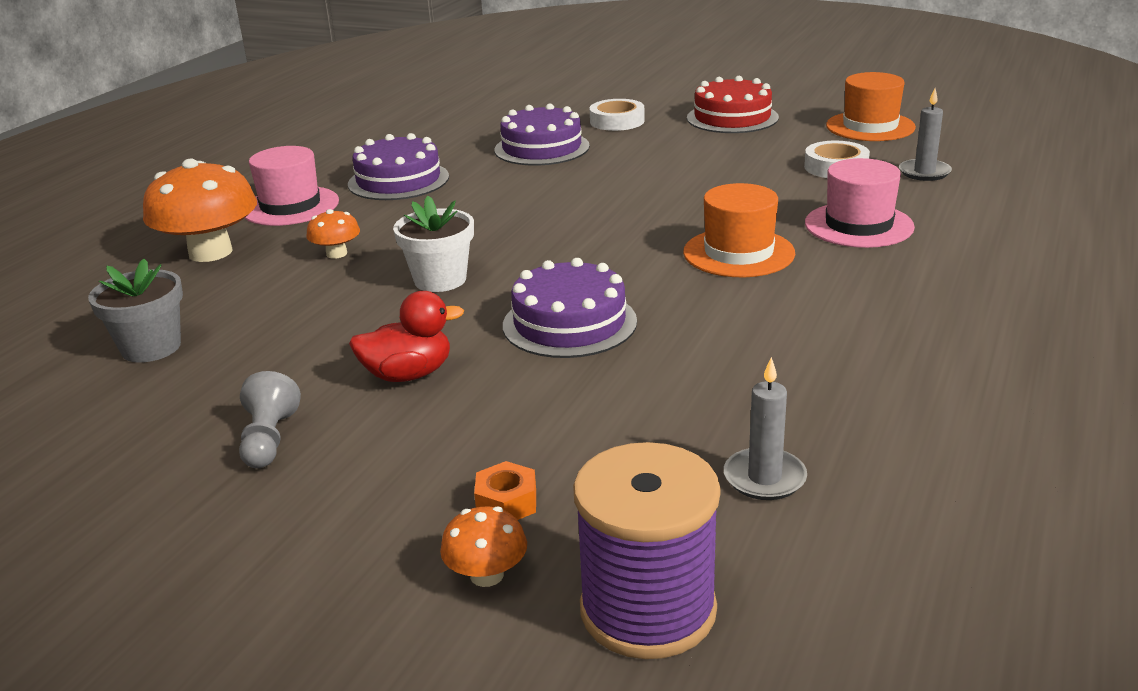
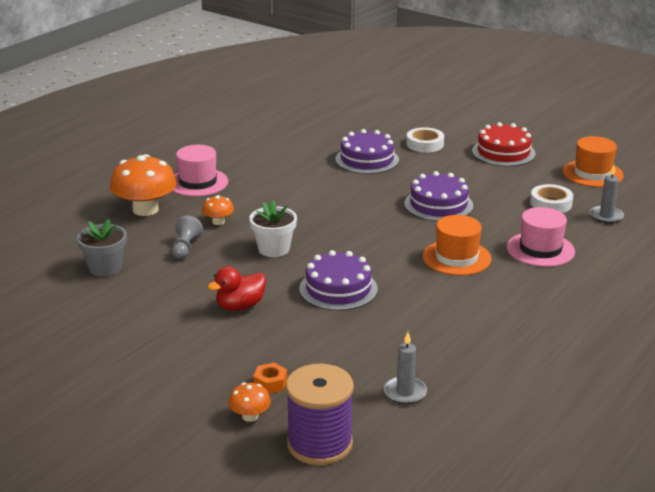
camera: 10 degrees right, 0 degrees up
(269, 440) = (159, 331): grey pawn -> grey pawn (185, 248)
(398, 180) = (268, 172): purple cake -> purple cake (438, 204)
(408, 374) = (240, 306): red duck -> red duck turned 150 degrees clockwise

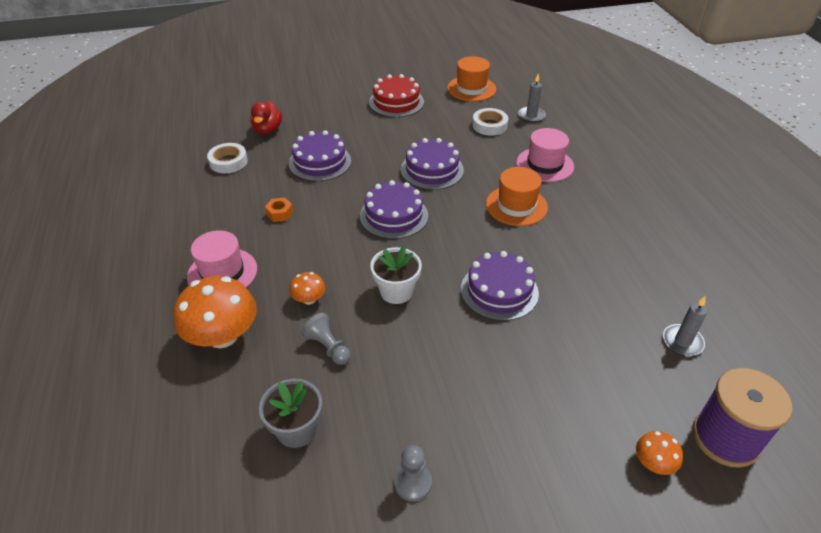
camera: 50 degrees left, 15 degrees up
(114, 325) = (413, 483): none -> grey pawn
(240, 306) = (468, 367): red duck -> red duck (267, 130)
(270, 383) = (611, 418): orange nut -> orange nut (279, 213)
(354, 213) = (394, 215): none -> purple cake
(425, 144) = (336, 124): white tape -> white tape (228, 162)

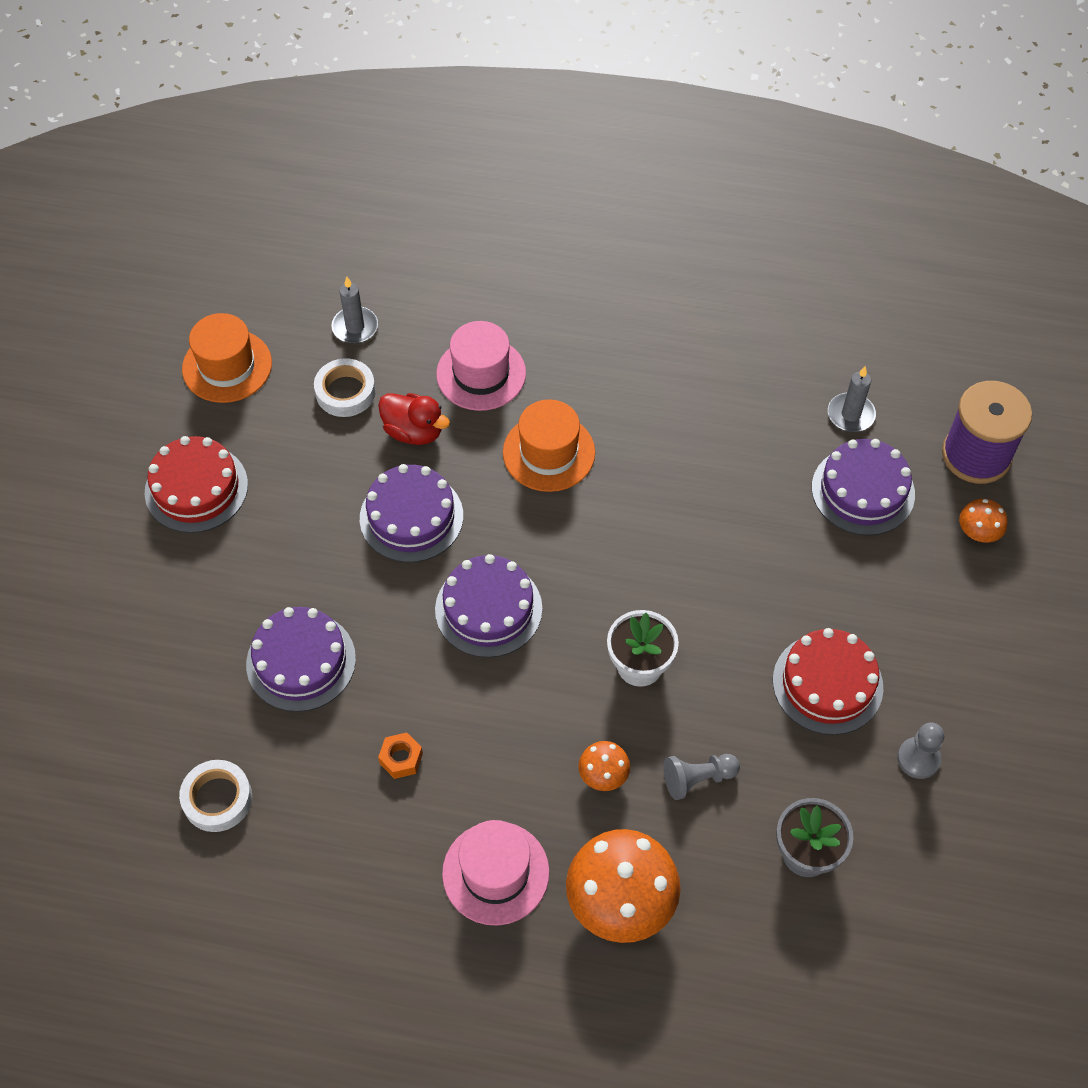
camera: 65 degrees left, 15 degrees up
(267, 130) = (156, 712): red duck -> red duck (414, 431)
(444, 399) = (827, 683): none -> red cake
(499, 291) = (693, 550): purple cake -> purple cake (863, 491)

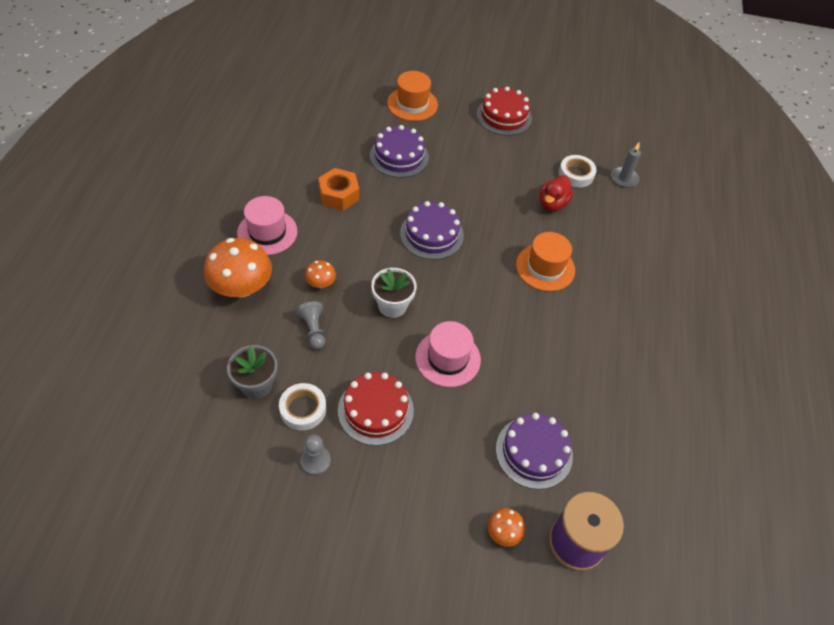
camera: 85 degrees right, 5 degrees down
(217, 799) = (323, 127): white tape -> white tape (303, 409)
(227, 366) = (585, 126): orange hat -> orange hat (412, 104)
(401, 759) = (339, 195): orange nut -> orange nut, size x1.76
(411, 517) = (492, 201): purple cake -> none
(481, 374) = (600, 236): pink hat -> pink hat (448, 358)
(850, 414) = (602, 452): grey candle -> none

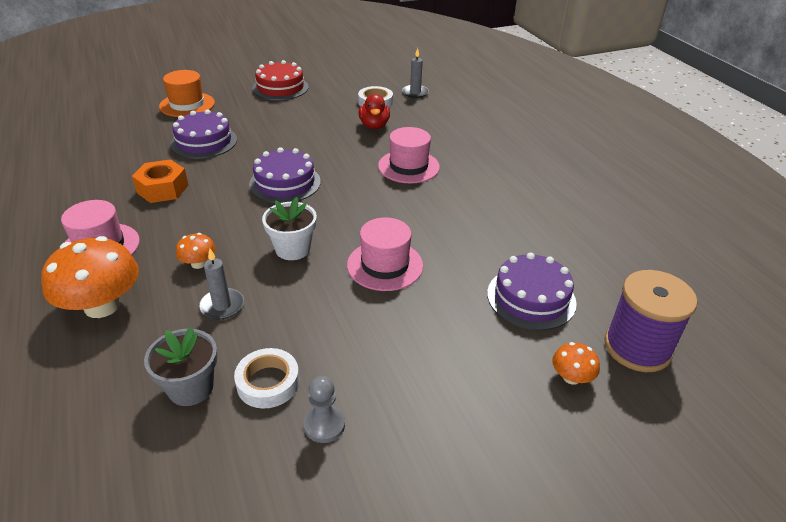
camera: 30 degrees left, 15 degrees down
(313, 330) = (222, 306): grey pawn -> grey candle
(375, 410) = (351, 342): red cake -> none
(545, 267) = (408, 166): orange hat -> pink hat

